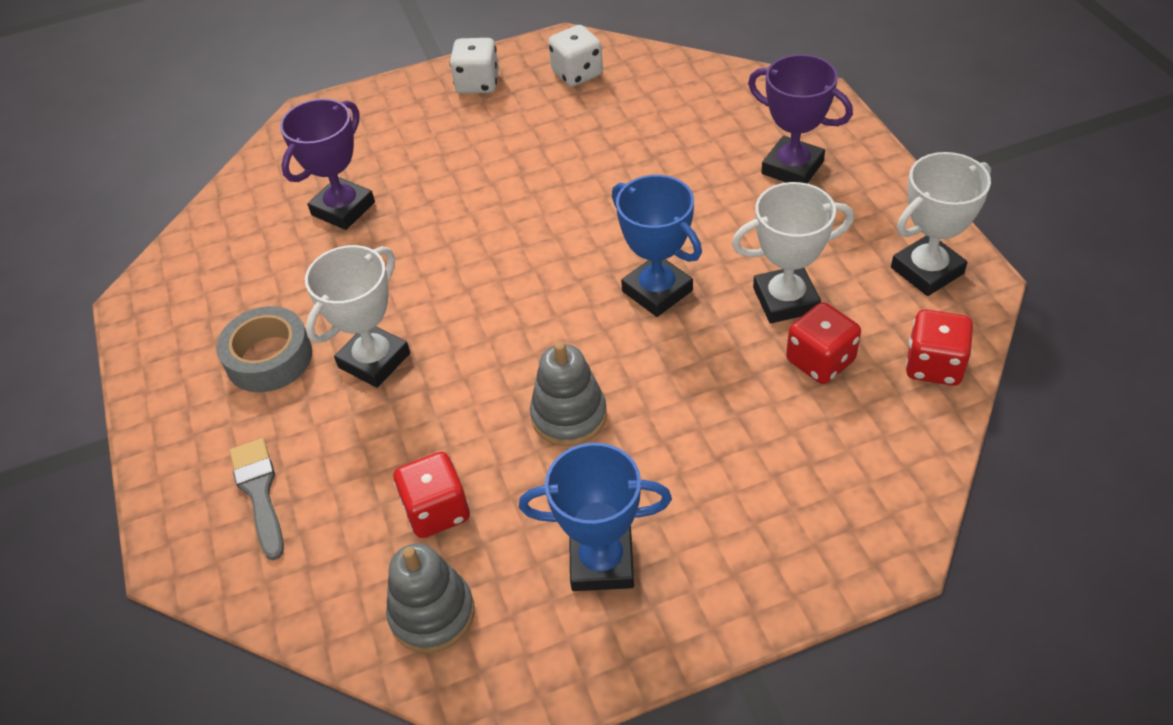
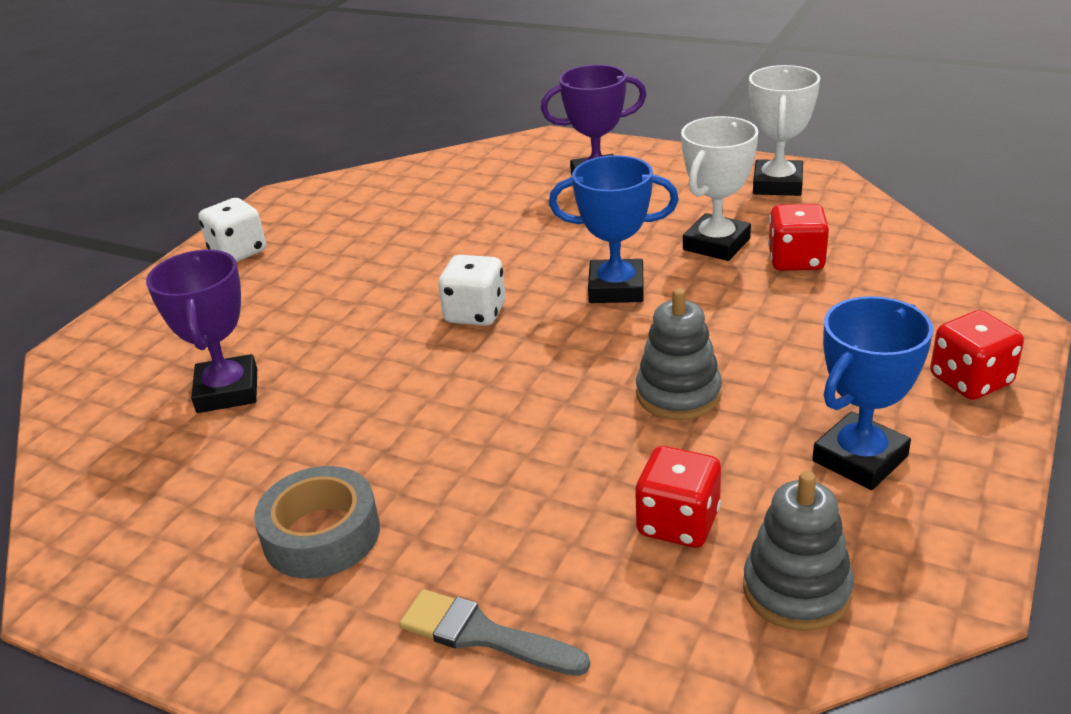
camera: 45 degrees left, 15 degrees down
(374, 360) = (441, 468): white trophy -> none
(577, 74) = (328, 207): white dice -> white dice (475, 313)
(934, 365) = (866, 224): red dice -> red dice (970, 380)

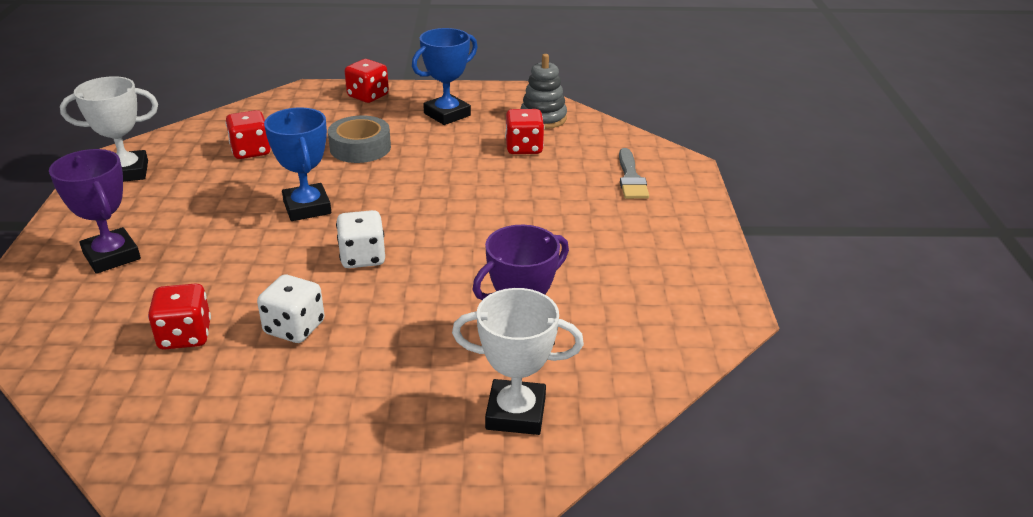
camera: 120 degrees left, 0 degrees up
(238, 252) = (297, 450): white dice -> white dice (294, 328)
(321, 535) = (615, 243): grey tape -> grey tape (360, 148)
(434, 212) = (185, 336): none -> red dice
(678, 394) = (421, 165): grey stacking toy -> none
(716, 244) = (231, 181): white trophy -> white trophy (516, 413)
(860, 458) = (447, 114): blue trophy -> blue trophy turned 60 degrees counterclockwise

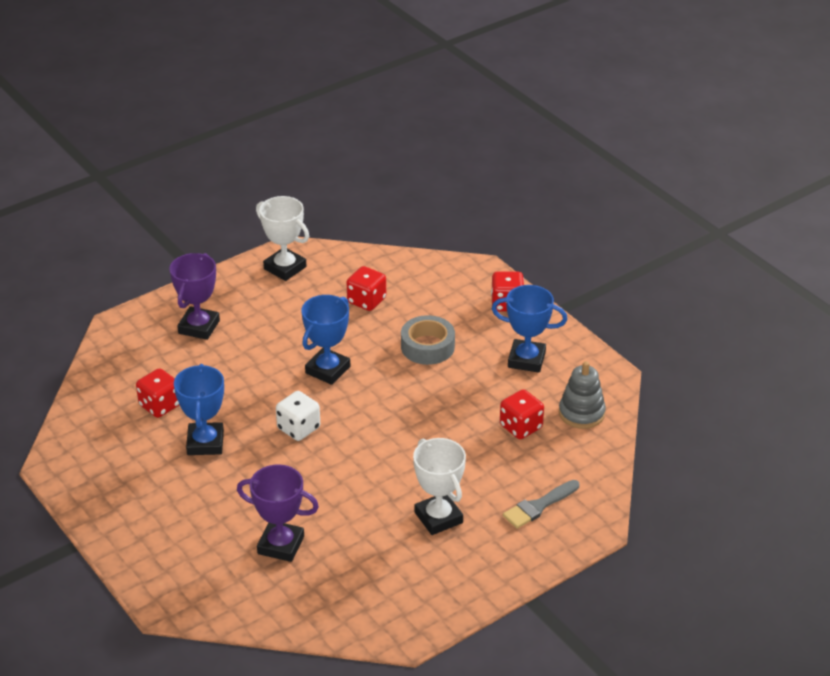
camera: 55 degrees right, 5 degrees up
(294, 328) = (205, 443): white dice -> blue trophy
(516, 413) = (214, 576): white trophy -> white trophy (438, 517)

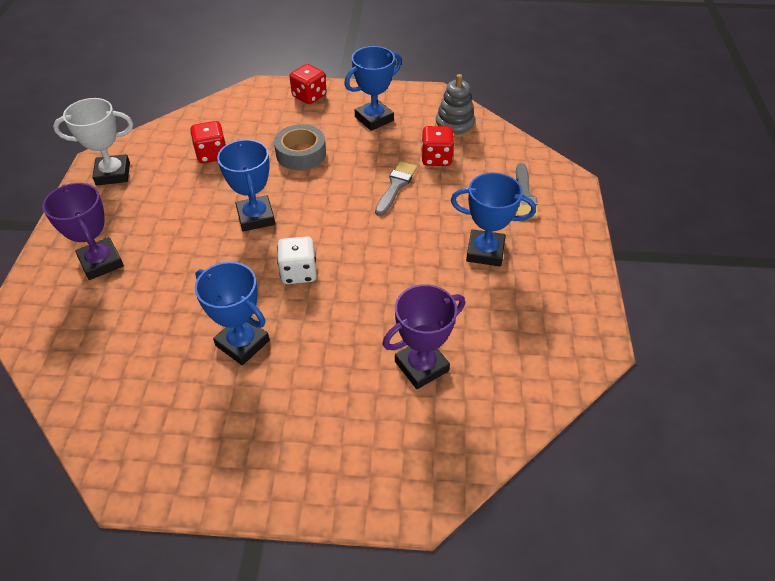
camera: 50 degrees left, 10 degrees up
(160, 405) = (157, 347): red dice -> none
(438, 517) = (485, 251): white trophy -> blue trophy
(455, 423) = (396, 186): none -> grey brush

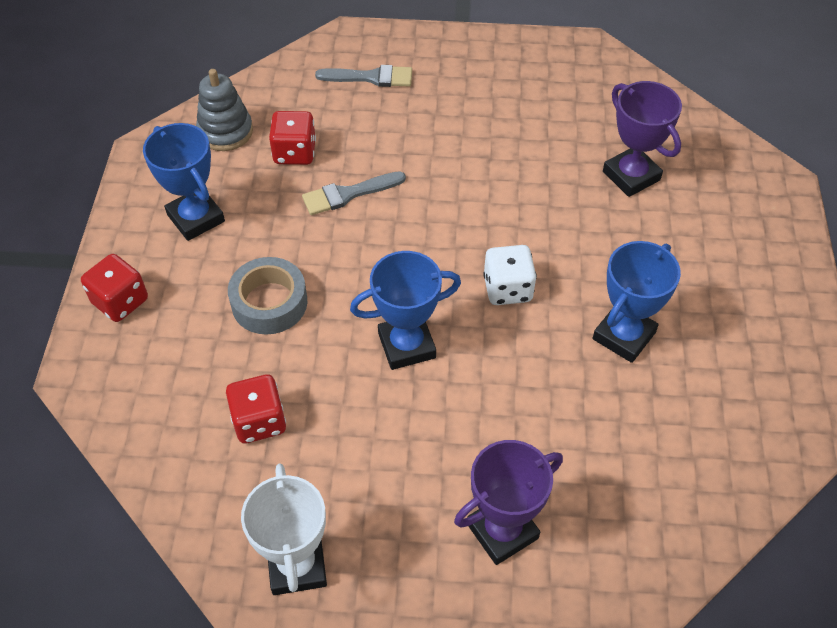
camera: 90 degrees left, 5 degrees up
(396, 186) = (348, 194): grey brush -> grey brush turned 45 degrees counterclockwise
(485, 251) = (465, 117): blue trophy -> none

